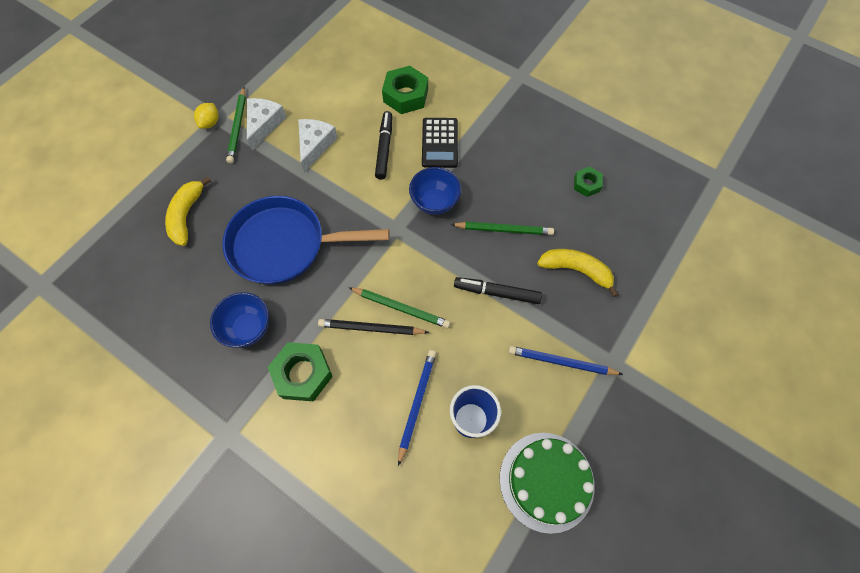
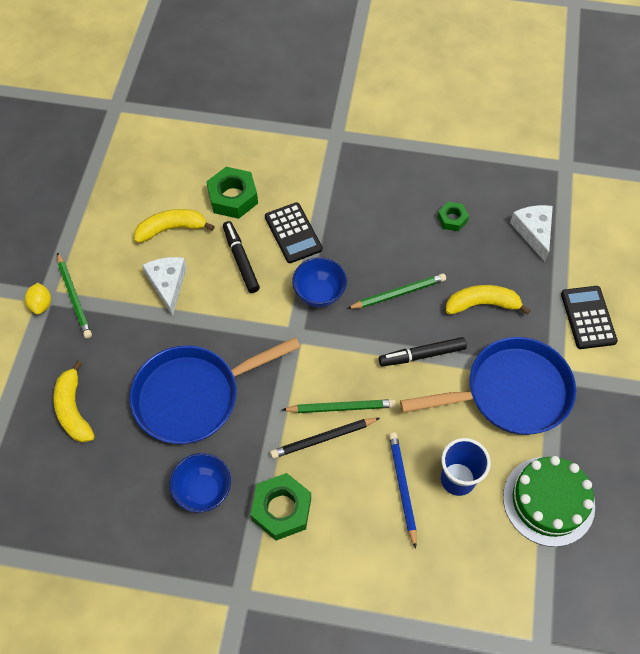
camera: 25 degrees left, 5 degrees down
(264, 124) = (101, 283): white cheese -> white cheese (533, 232)
(342, 102) = (171, 229): none -> yellow banana
(561, 362) = (510, 392): blue pencil -> blue pan
(672, 324) = (588, 317): none -> black calculator

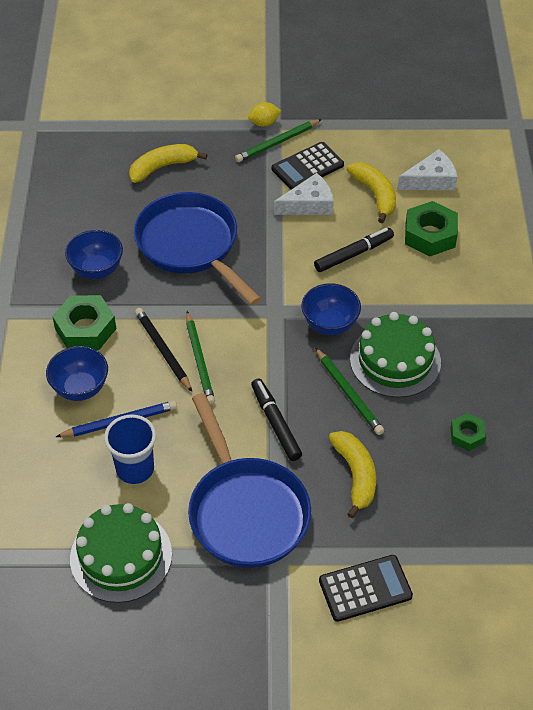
camera: 80 degrees right, 10 degrees down
(293, 233) = (400, 291): black calculator -> black calculator (307, 167)
(356, 521) = (80, 388): none -> blue bowl
(369, 252) = (395, 360): none -> green cake
(533, 232) = (475, 522): white cheese -> white cheese (431, 180)

